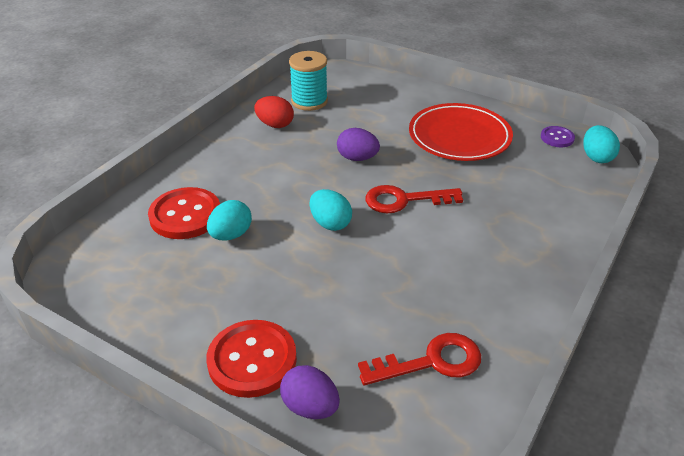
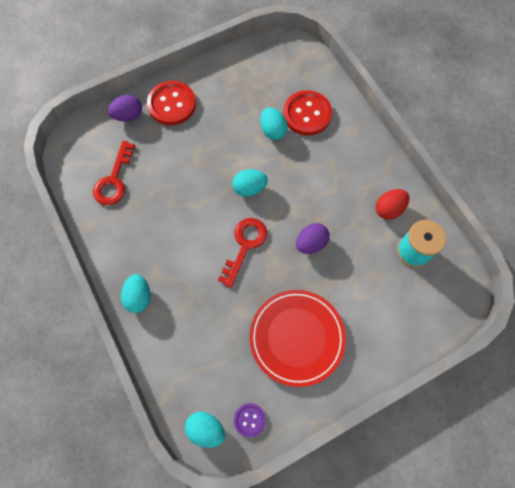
camera: 120 degrees right, 30 degrees up
(546, 255) = (139, 297): none -> turquoise egg

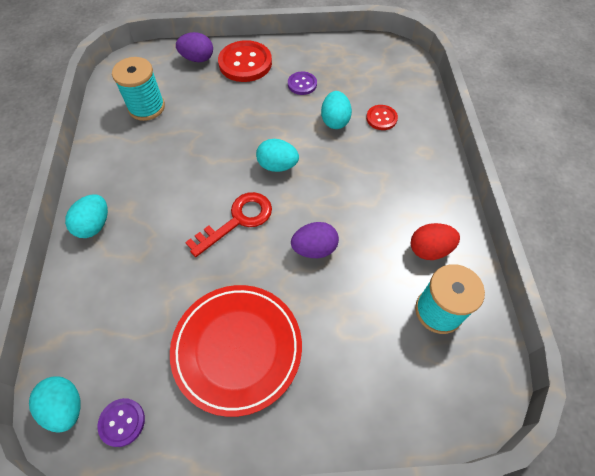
camera: 25 degrees right, 10 degrees down
(114, 180) = (146, 107): red key -> turquoise spool
(230, 106) = (302, 84): none -> purple button
(307, 114) = (381, 118): red button -> red button, size x0.53

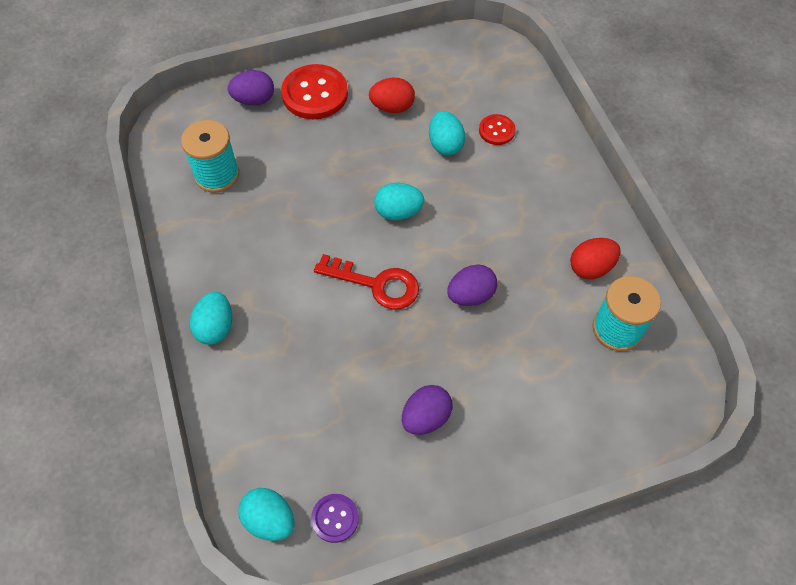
camera: 15 degrees left, 0 degrees up
(237, 349) = (426, 417): red plate -> purple egg
(238, 220) = (376, 284): red key -> red key turned 75 degrees clockwise
(302, 84) = (392, 107): purple button -> red egg

